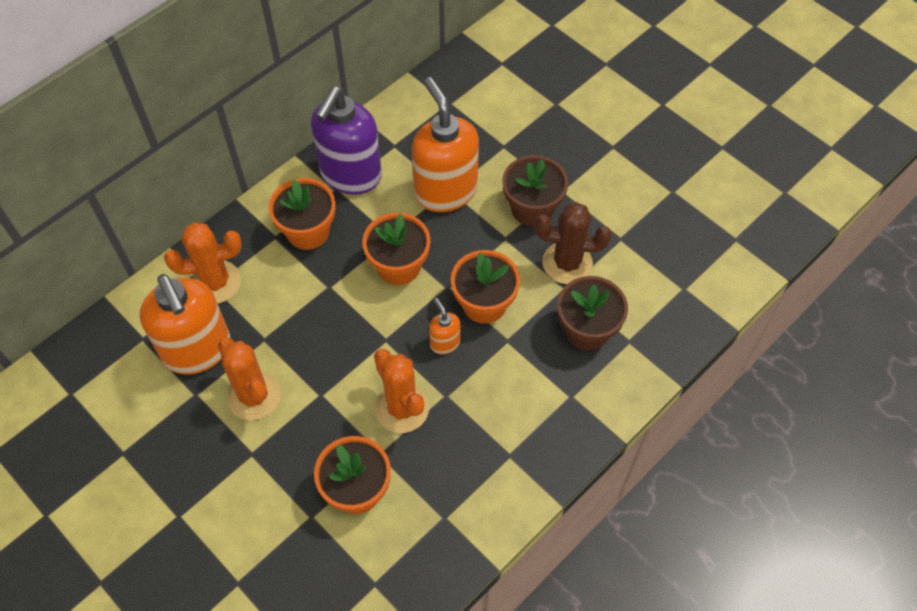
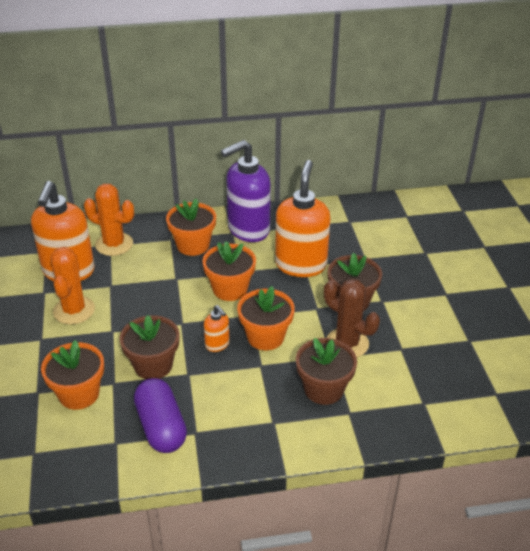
camera: 35 degrees right, 20 degrees down
(402, 408) = (153, 365): orange cactus -> brown flower pot
(444, 343) = (217, 344): orange soap dispenser -> orange soap dispenser turned 135 degrees clockwise
(472, 471) = (161, 427): none -> purple capsule

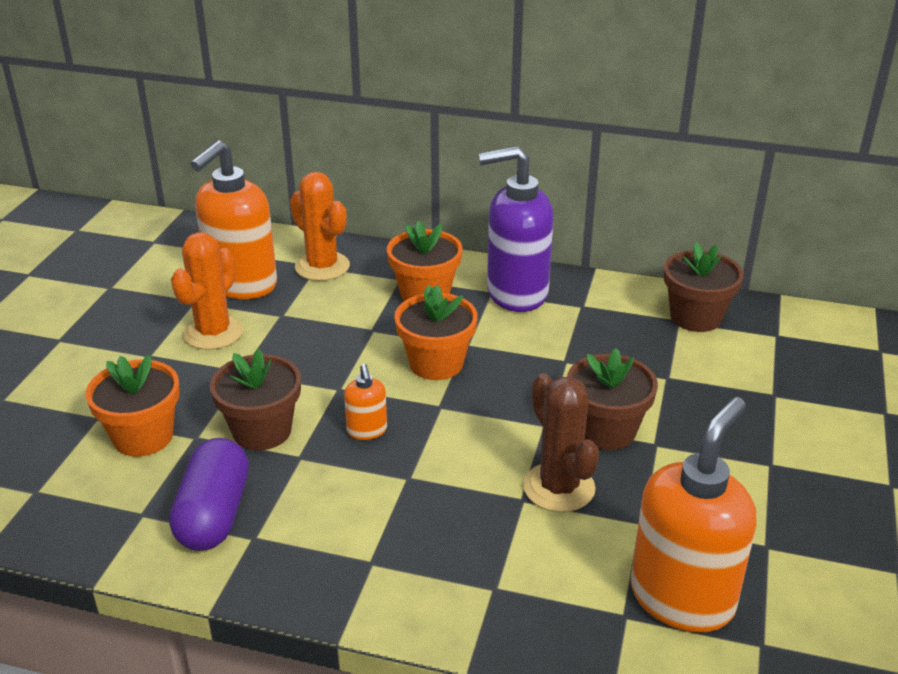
camera: 25 degrees right, 5 degrees down
(265, 337) = (442, 441): orange flower pot -> none
(301, 265) = (562, 359): orange soap dispenser -> orange soap dispenser (682, 598)
(324, 389) = (478, 541): brown flower pot -> brown flower pot (696, 317)

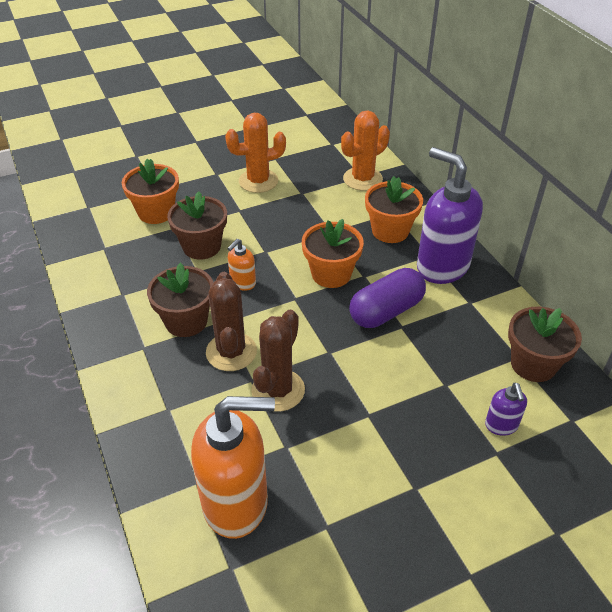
camera: 50 degrees right, 10 degrees up
(214, 514) = (125, 270): purple capsule -> purple capsule (386, 311)
(241, 284) = (309, 163): orange soap dispenser -> none
(322, 266) = (362, 179): orange cactus -> orange cactus turned 45 degrees clockwise
(464, 493) = (231, 352): none -> brown cactus
(606, 430) = (355, 383): brown flower pot -> brown flower pot (186, 321)
(746, 374) = (501, 425): none -> purple soap dispenser

